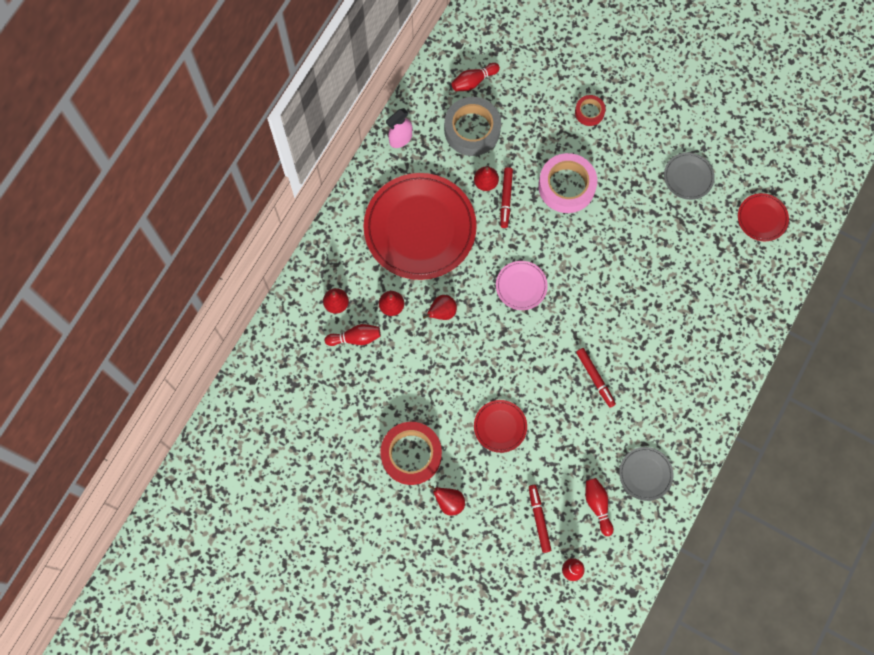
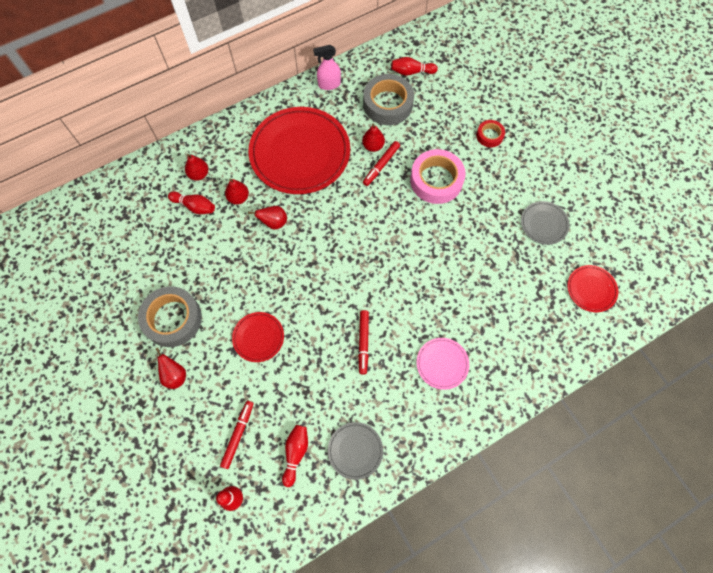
camera: 30 degrees right, 5 degrees down
(411, 454) = (172, 319): red tape -> grey tape
(521, 286) = (350, 236): pink plate -> pink plate (442, 364)

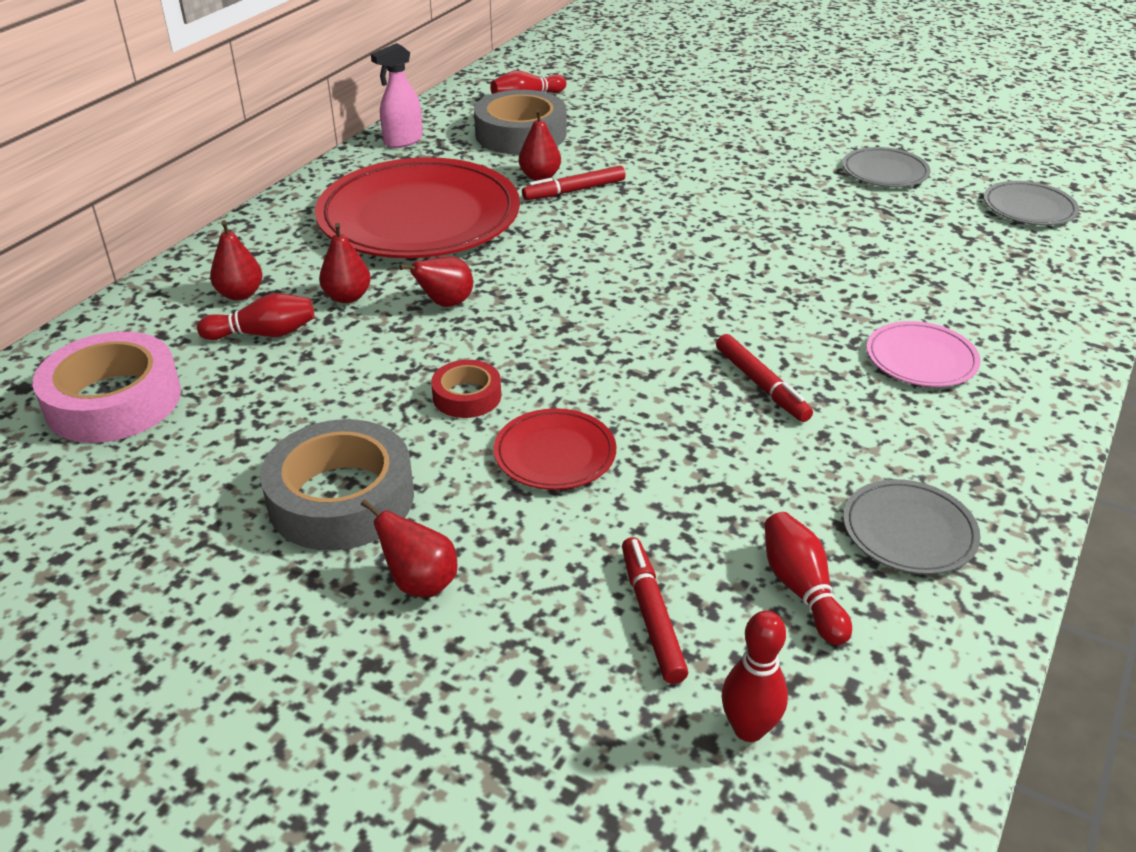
camera: 30 degrees left, 30 degrees down
(381, 165) = (574, 191): red marker -> red marker turned 60 degrees clockwise
(436, 180) = (678, 179): pink tape -> pink tape (113, 400)
(489, 136) = (709, 121): red tape -> red tape (467, 396)
(591, 289) = (1029, 208): red plate -> grey plate

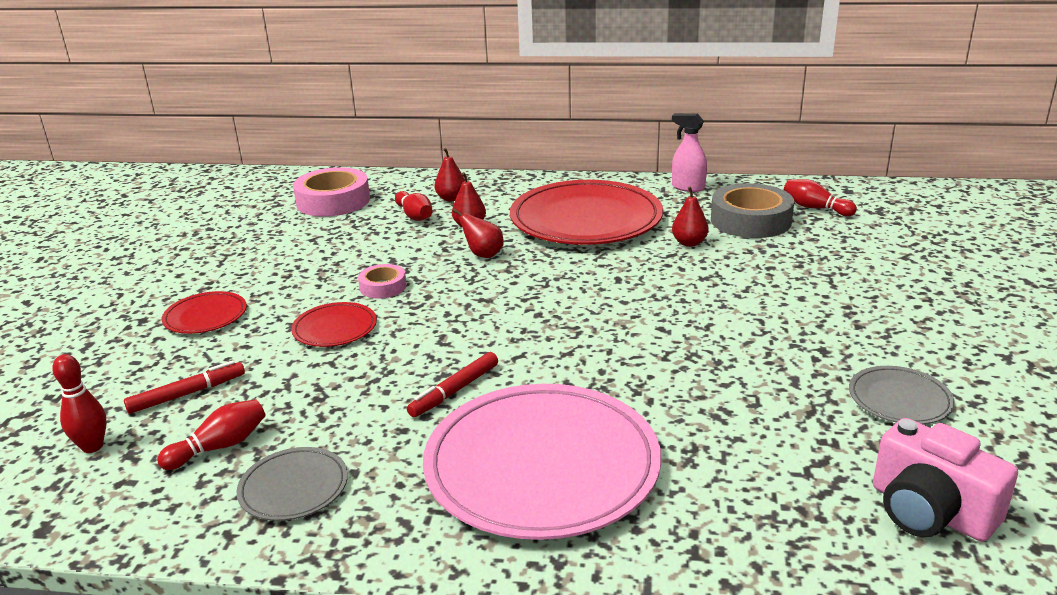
camera: 70 degrees right, 10 degrees down
(341, 498) = (271, 277): grey tape -> none
(420, 582) = (205, 316): red pear -> red plate
(467, 396) = (383, 287): red tape -> pink tape
(574, 191) = (681, 260): red marker -> none
(921, 359) = (542, 466): pink plate -> pink plate, size x2.20
(1029, 208) = (930, 511): grey plate -> pink camera

